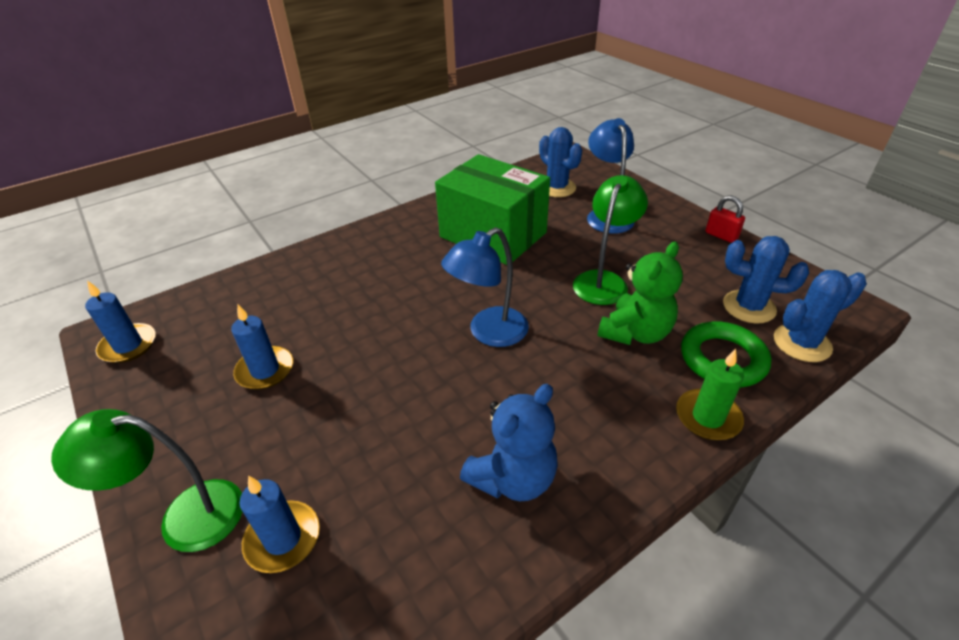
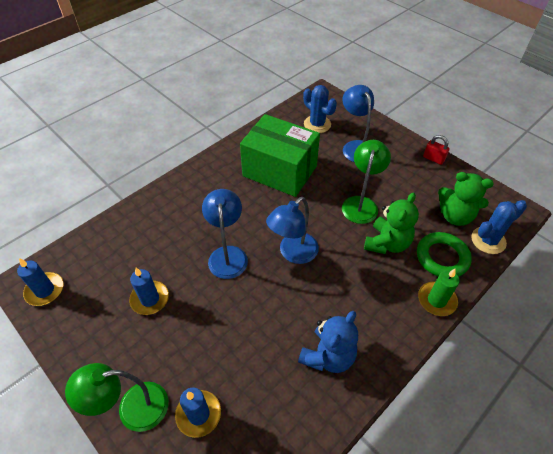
camera: 10 degrees left, 10 degrees up
(393, 326) = (227, 254): none -> blue lamp
(749, 307) = (455, 216): blue cactus -> green teddy bear

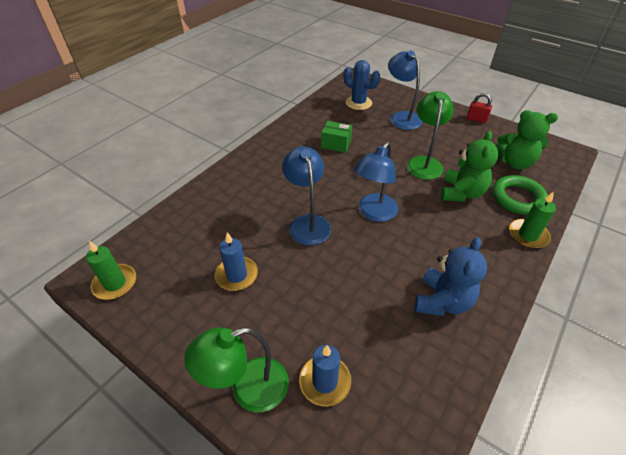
camera: 10 degrees left, 5 degrees down
(45, 290) = (115, 283): blue candle -> green candle
(280, 171) = (336, 144): green box -> green box, size x0.43
(488, 240) = (553, 179): blue cactus -> none

